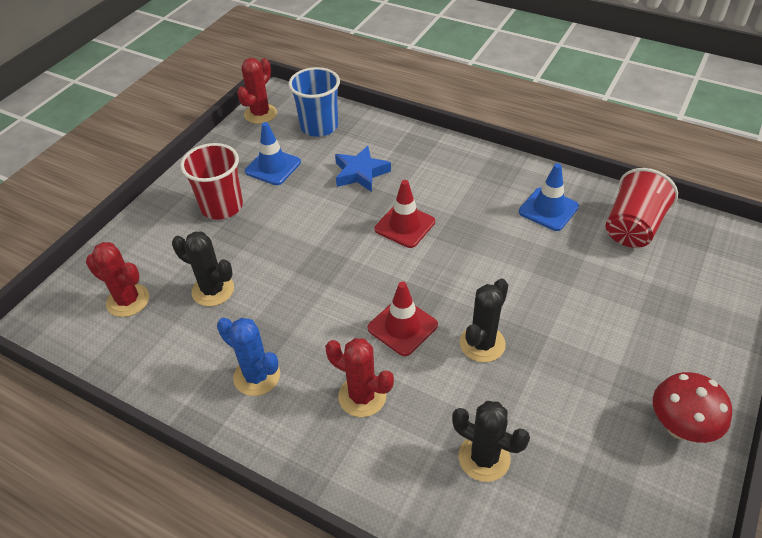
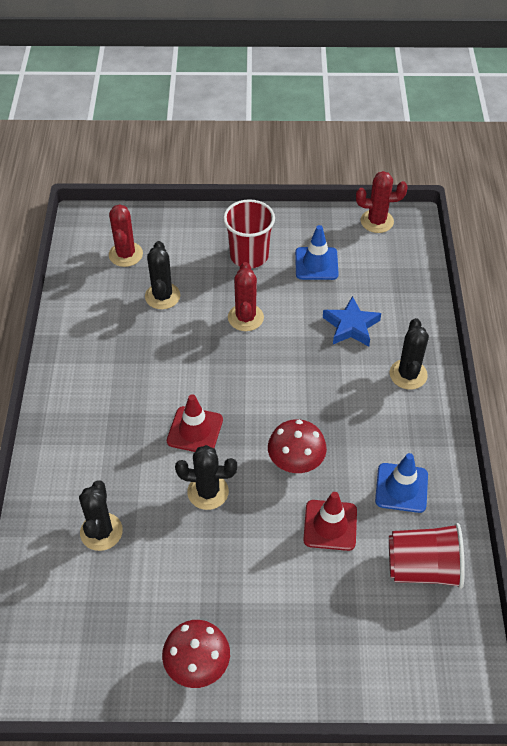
camera: 60 degrees right, 5 degrees up
(257, 376) = (101, 361): blue cactus -> none
(319, 126) = (391, 269): blue cup -> none
(362, 396) = (116, 432): red cactus -> red cactus (245, 317)
(405, 225) = (307, 385): red traffic cone -> red traffic cone (330, 525)
(436, 160) = (408, 374): none -> black cactus
(486, 266) = (295, 463): none -> red mushroom

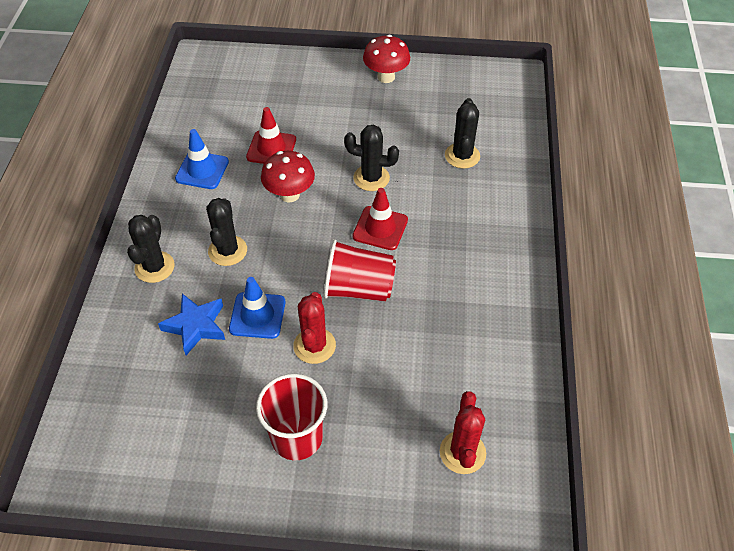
camera: 175 degrees left, 0 degrees up
(162, 296) = (412, 382): black cactus -> black cactus (227, 251)
(316, 264) = (211, 417): blue traffic cone -> blue traffic cone (257, 315)
(377, 221) = (106, 485): red cactus -> none
(423, 568) = (207, 118): red cup -> red cup (358, 288)

